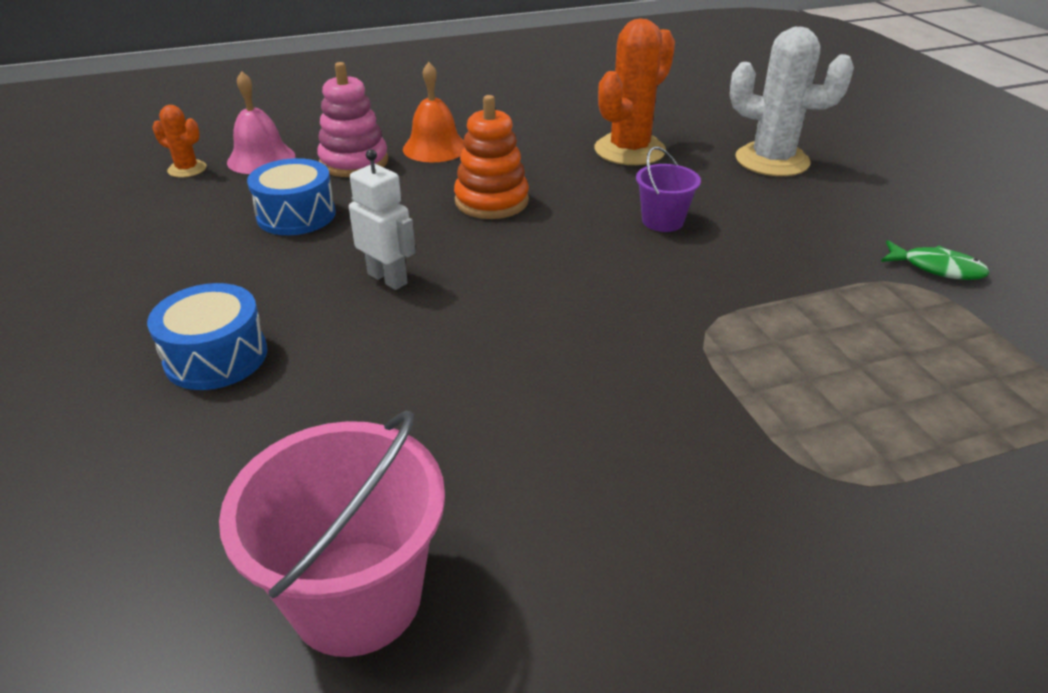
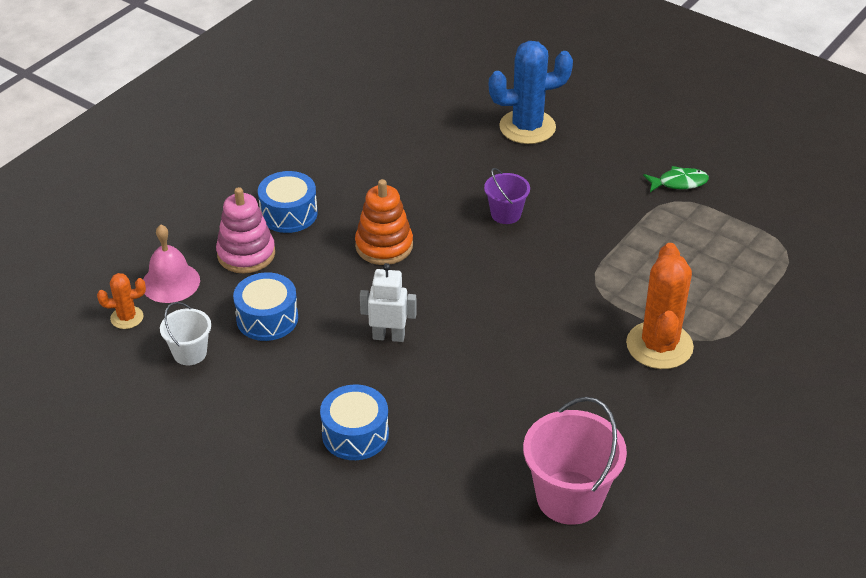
camera: 35 degrees left, 5 degrees up
(189, 214) = (190, 353): none -> white bucket
(435, 148) = (288, 213): orange bell -> blue drum
(629, 150) = (428, 156): orange cactus -> orange cactus (659, 345)
(772, 160) = (527, 127): white cactus -> blue cactus

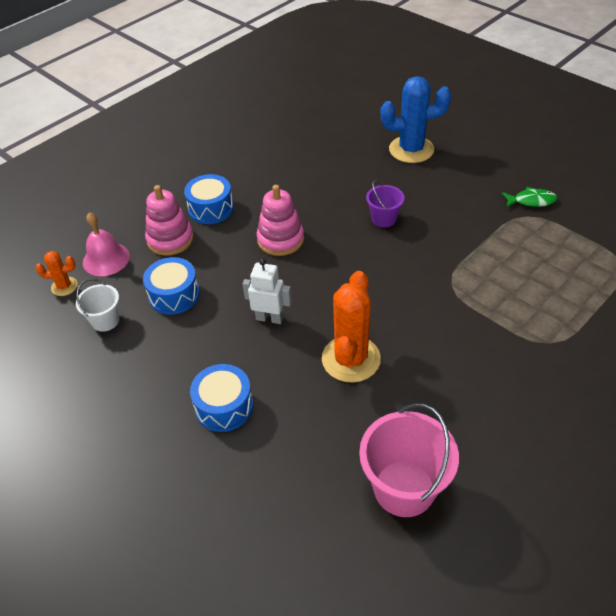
camera: 10 degrees right, 5 degrees up
(384, 246) = (280, 239): orange stacking toy -> pink stacking toy
(659, 345) = (502, 344): orange cactus -> orange cactus (351, 359)

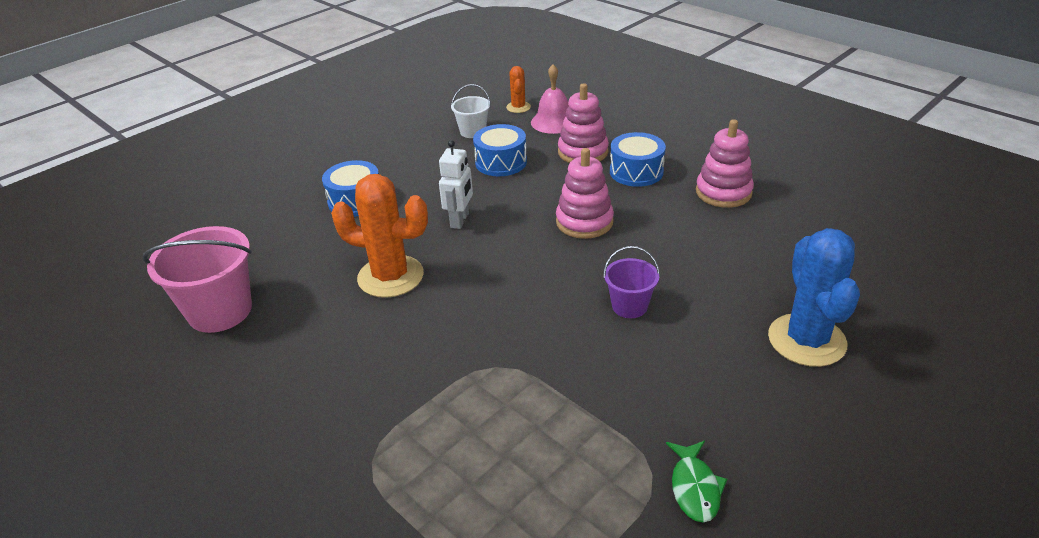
camera: 90 degrees right, 10 degrees down
(250, 166) = (723, 192): none -> pink stacking toy

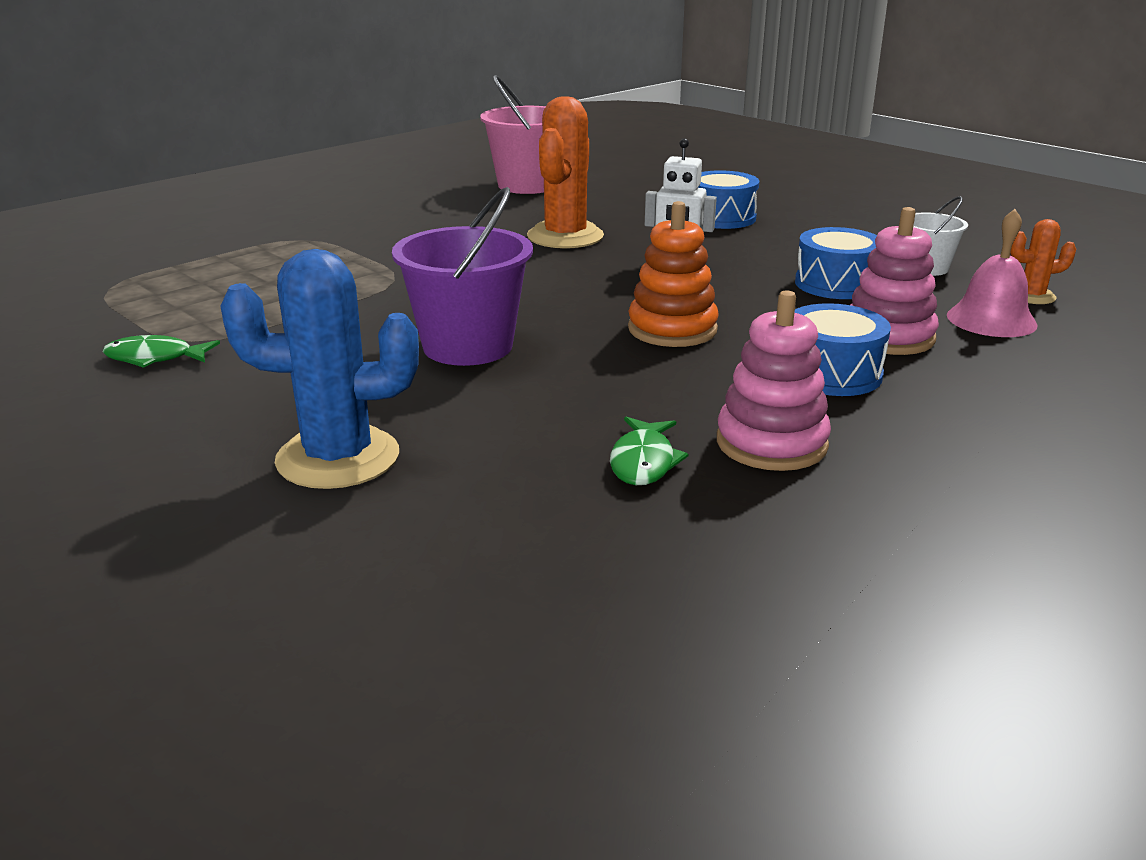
camera: 90 degrees right, 10 degrees down
(584, 222) = (672, 329): pink stacking toy -> orange stacking toy
(629, 306) = (468, 346): purple bucket -> purple bucket, size x1.80
(759, 229) = (643, 462): none -> green fish

